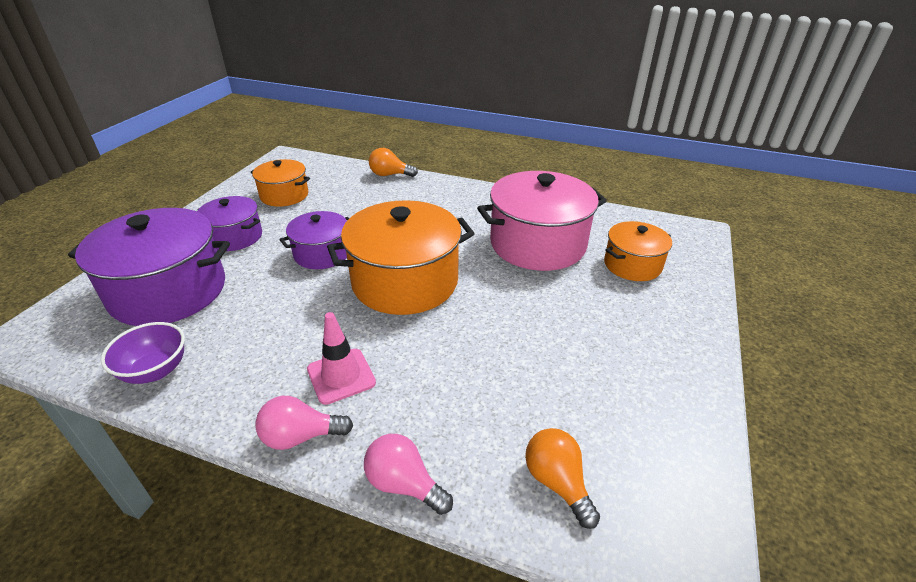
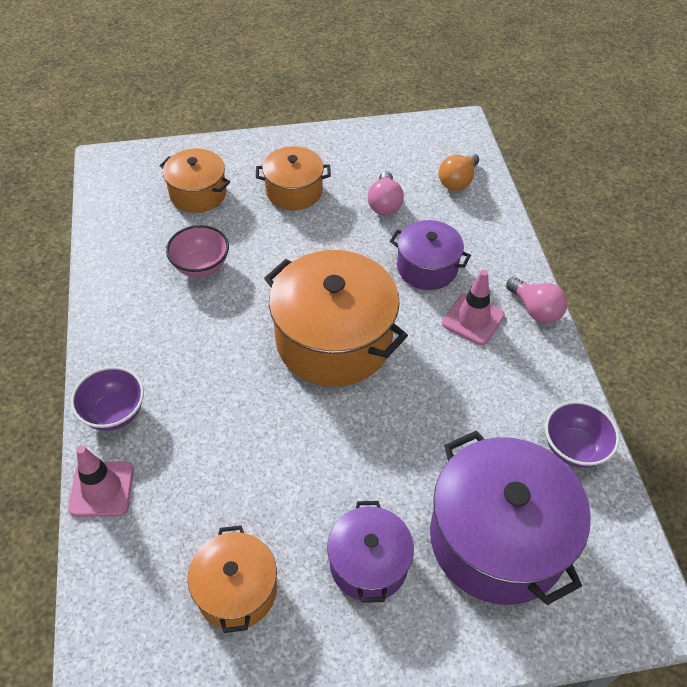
camera: 120 degrees left, 15 degrees up
(322, 254) = (338, 440): purple pot -> purple pot (427, 267)
(390, 175) = (102, 489): orange light bulb -> pink traffic cone
(404, 484) = (517, 242): pink light bulb -> pink light bulb (384, 204)
(435, 187) = (114, 413): none -> purple bowl
(537, 244) = (201, 266): pink pot -> pink bowl
(608, 322) = (294, 191): none -> orange pot

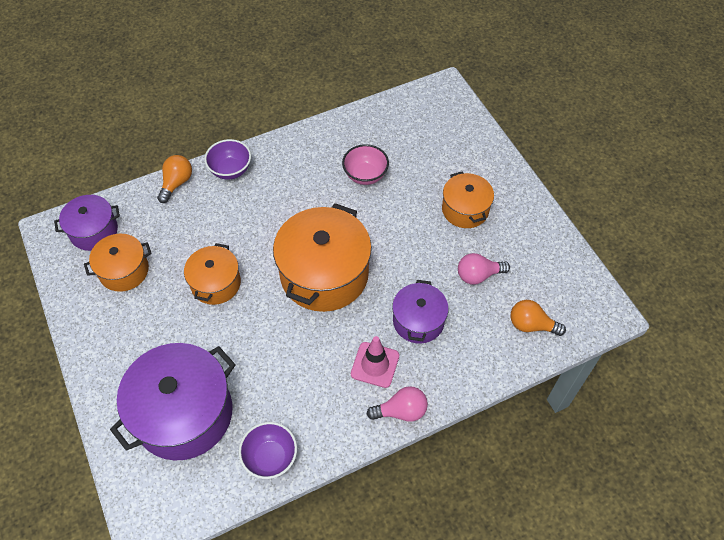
camera: 75 degrees right, 5 degrees up
(102, 489) = (176, 183): pink traffic cone -> orange light bulb
(198, 194) = (436, 151): orange pot -> orange pot (215, 283)
(368, 563) = (152, 337): purple pot -> purple pot (94, 231)
(535, 310) = (401, 411): pink light bulb -> pink light bulb turned 135 degrees counterclockwise

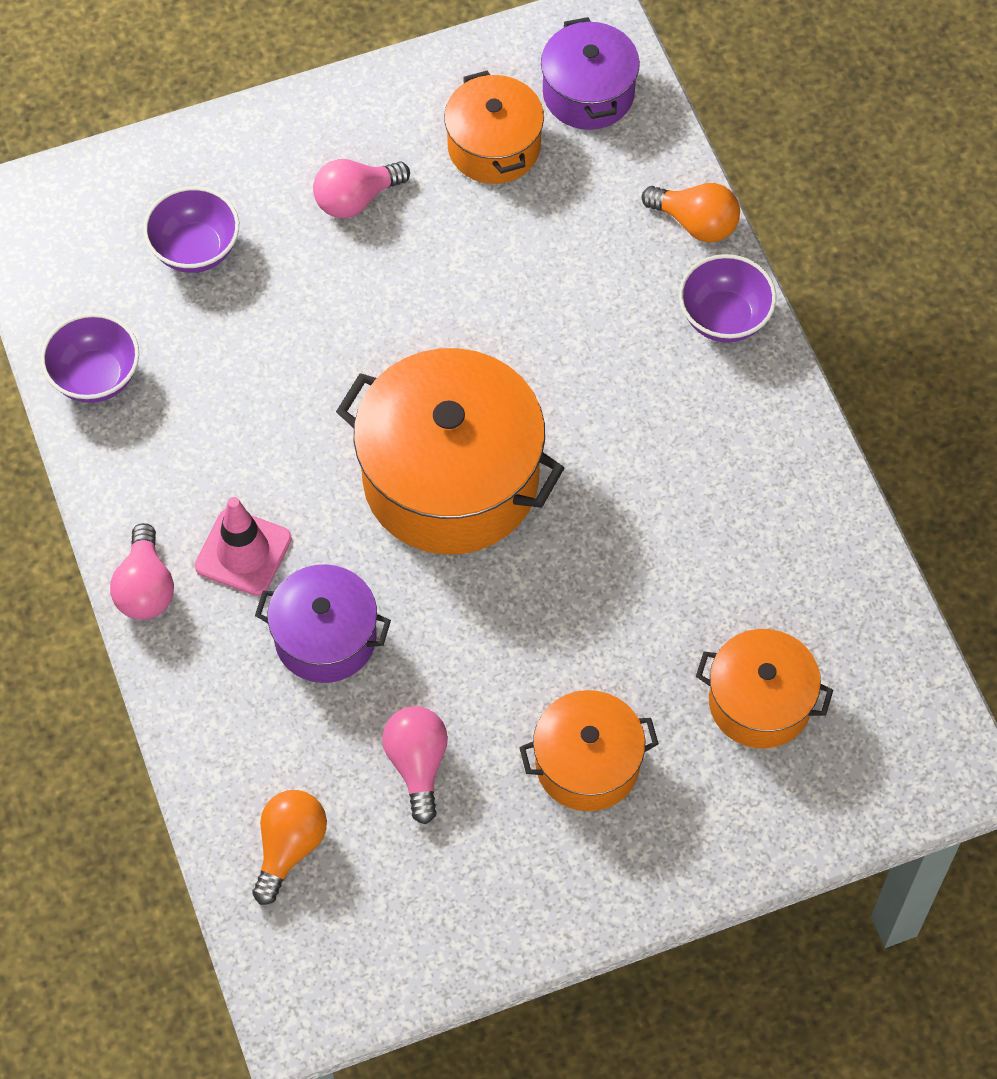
camera: 95 degrees right, 5 degrees up
(153, 333) = (356, 199): none -> pink light bulb
(184, 413) = (195, 250): purple pot -> purple bowl
(215, 283) = (450, 294): orange pot -> orange pot (760, 702)
(365, 175) = (695, 572): pink bowl -> none

